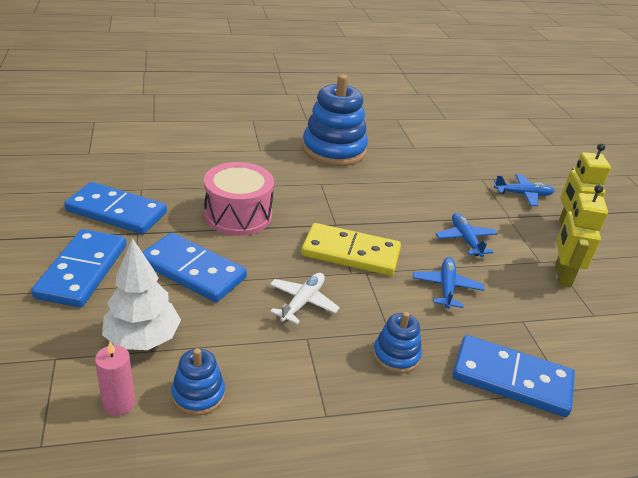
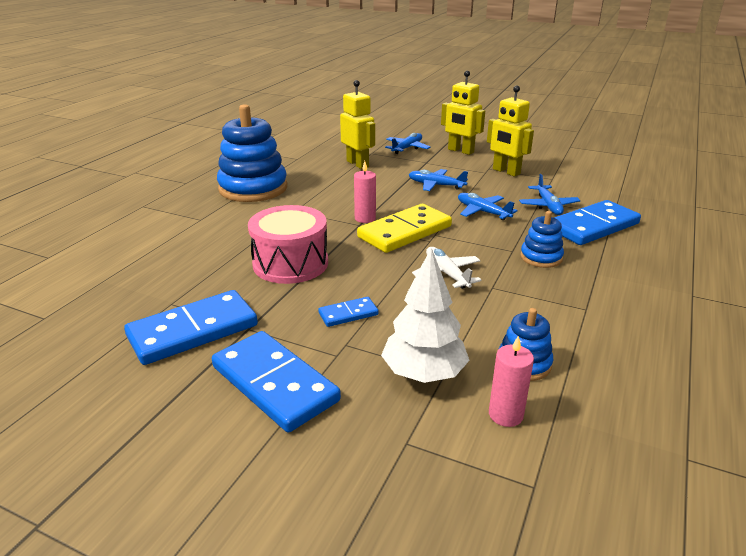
camera: 50 degrees left, 5 degrees down
(192, 271) = (348, 314): blue domino -> blue domino, size x0.49
(349, 223) = (365, 218): none -> pink candle
(448, 180) = (358, 164): none -> yellow robot
(519, 330) = (548, 206): none -> blue plane

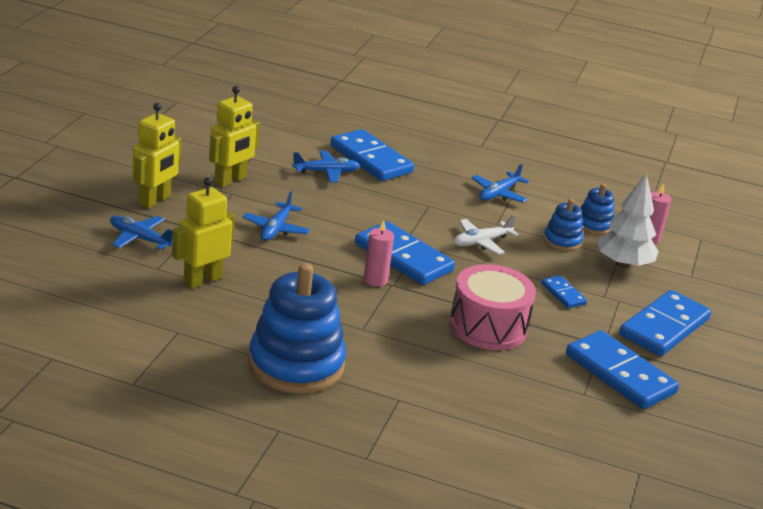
camera: 100 degrees left, 0 degrees up
(405, 232) = (403, 257): yellow domino -> blue domino
(482, 212) = (347, 209): blue plane -> blue plane (498, 194)
(541, 257) = (438, 194): blue stacking toy -> blue stacking toy (562, 241)

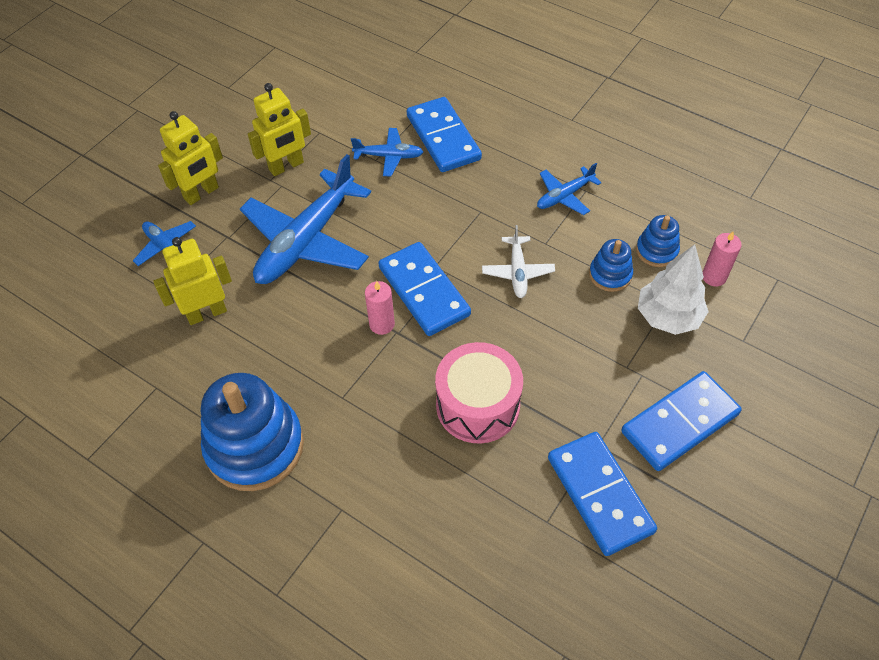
camera: 20 degrees right, 25 degrees up
(276, 229) = (306, 240): blue plane -> blue plane, size x2.06
(481, 242) = (517, 272): white plane -> white plane turned 75 degrees counterclockwise
(563, 294) = (580, 360): blue domino -> none

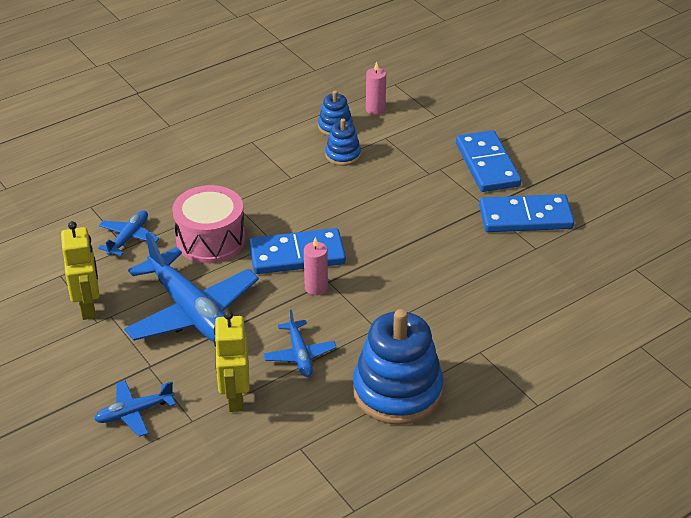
camera: 70 degrees left, 15 degrees down
(201, 193) = (78, 374): yellow robot -> none
(443, 137) = (132, 200): blue domino -> none
(477, 405) = (423, 255): pink drum -> pink drum (210, 240)
(517, 272) = (310, 199): white plane -> none
(564, 196) = (250, 153): blue plane -> blue plane (300, 355)
(668, 317) = (397, 141): white tree -> none

